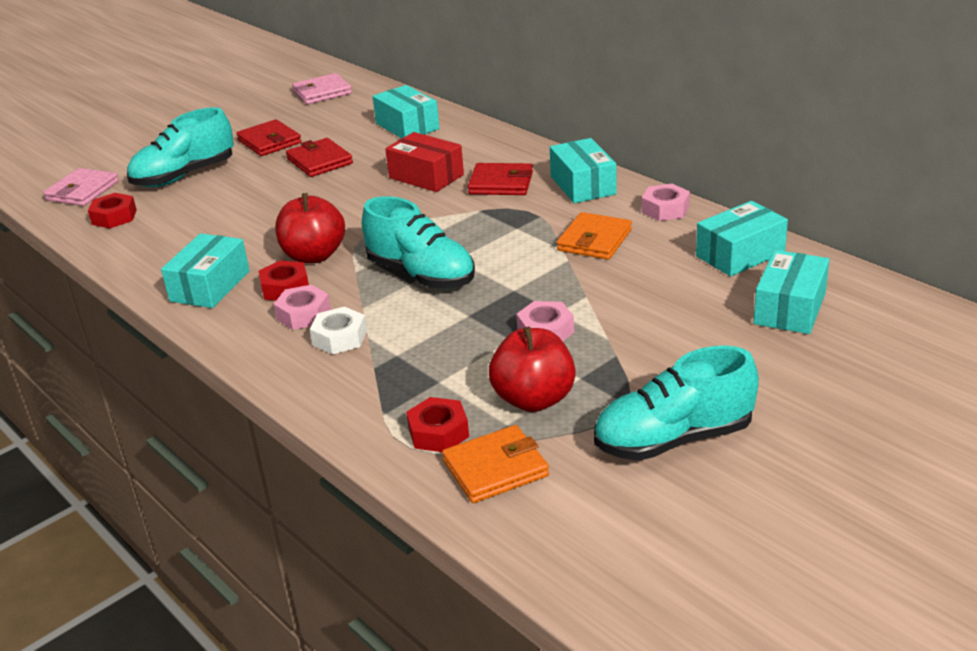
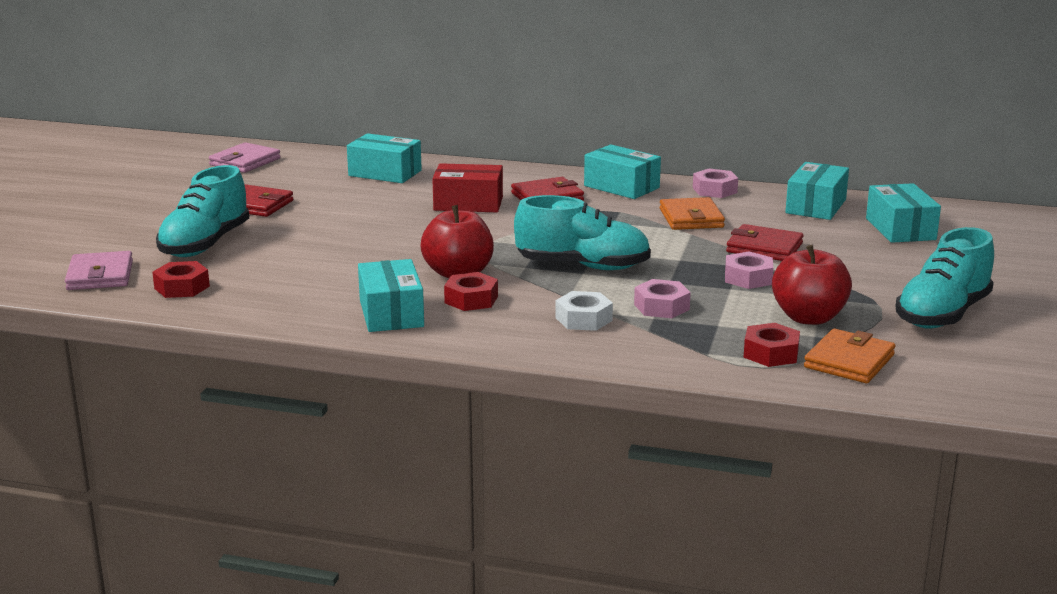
camera: 35 degrees left, 10 degrees down
(304, 314) = (522, 312): pink nut -> pink nut (661, 307)
(319, 161) = (339, 210): red wallet -> red wallet (764, 248)

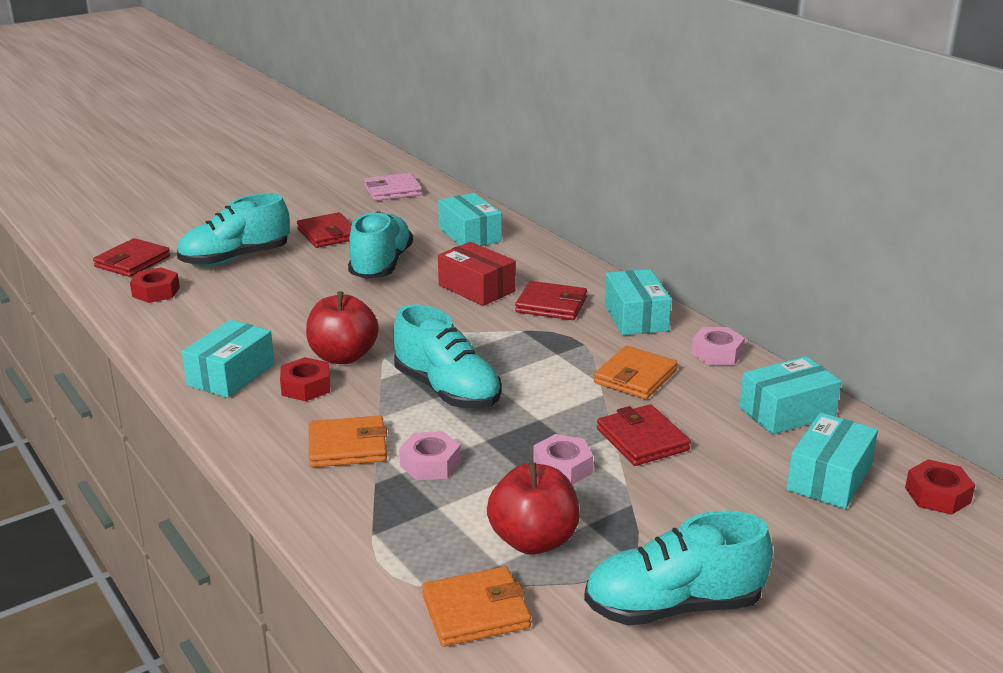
camera: 40 degrees right, 5 degrees up
(100, 275) = (132, 262): pink wallet -> red wallet
(354, 212) = (381, 265): none -> turquoise shoe
(583, 319) = (347, 446): white nut -> orange wallet
(771, 353) = (425, 563): red nut -> red nut (937, 495)

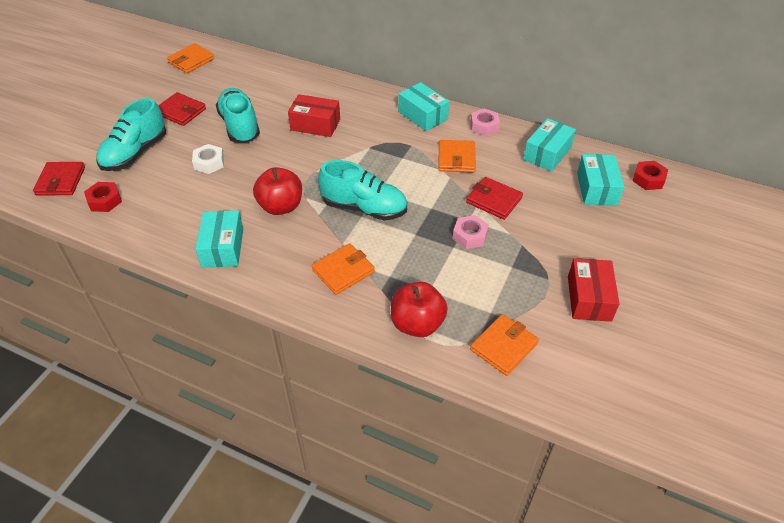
camera: 30 degrees left, 20 degrees up
(306, 290) = (209, 163): none -> white nut
(306, 387) = (278, 238): red nut -> none
(393, 191) = (191, 60): pink wallet -> orange wallet
(430, 464) = (399, 263): pink nut -> none
(469, 235) = (274, 83): turquoise box -> none
(533, 540) = (494, 289): red apple -> red apple (417, 324)
(551, 305) = (369, 122): red wallet -> none
(673, 606) = (589, 298): turquoise shoe -> red box

